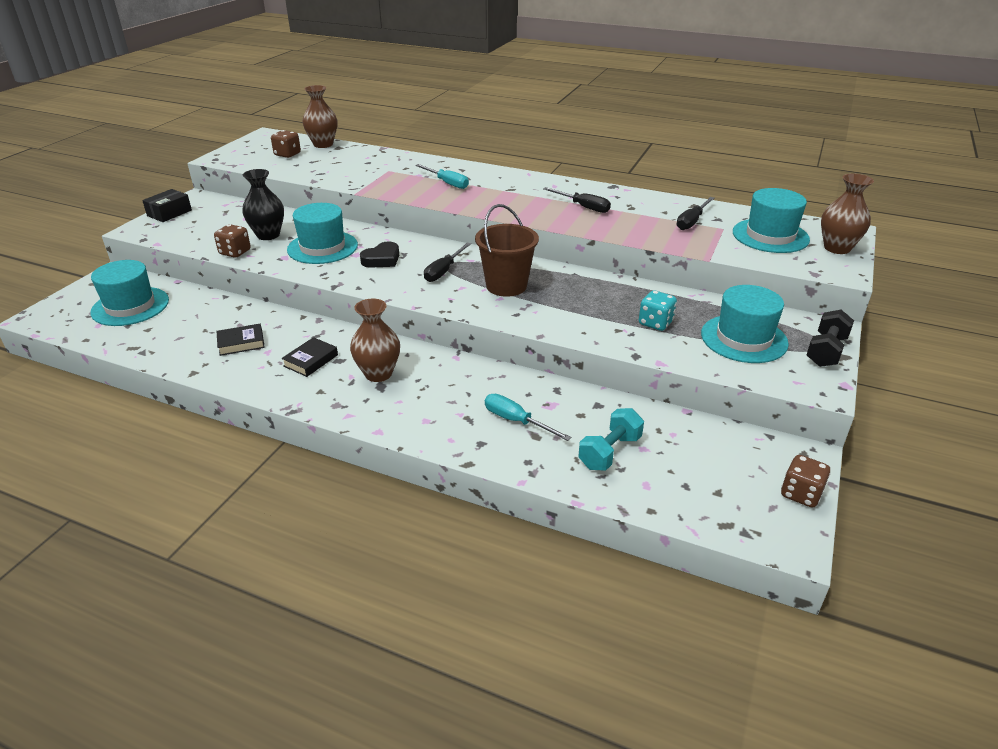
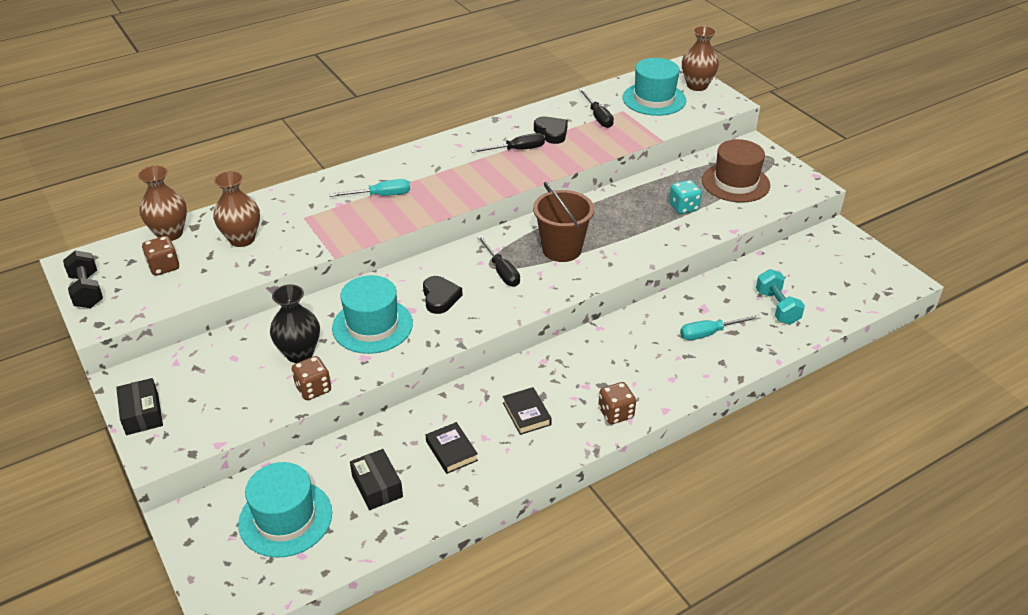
camera: 55 degrees left, 5 degrees up
(182, 327) = (377, 486): none -> black box
(241, 343) = (451, 451): black book -> black book turned 45 degrees counterclockwise
(378, 374) = (584, 380): brown vase -> brown vase (242, 239)
(632, 211) = (551, 133): none -> black heart
(744, 338) = (735, 183): turquoise hat -> brown hat
(800, 494) = (869, 254): brown dice -> brown dice (616, 413)
(826, 351) = (776, 161): black dumbbell -> black dumbbell (87, 291)

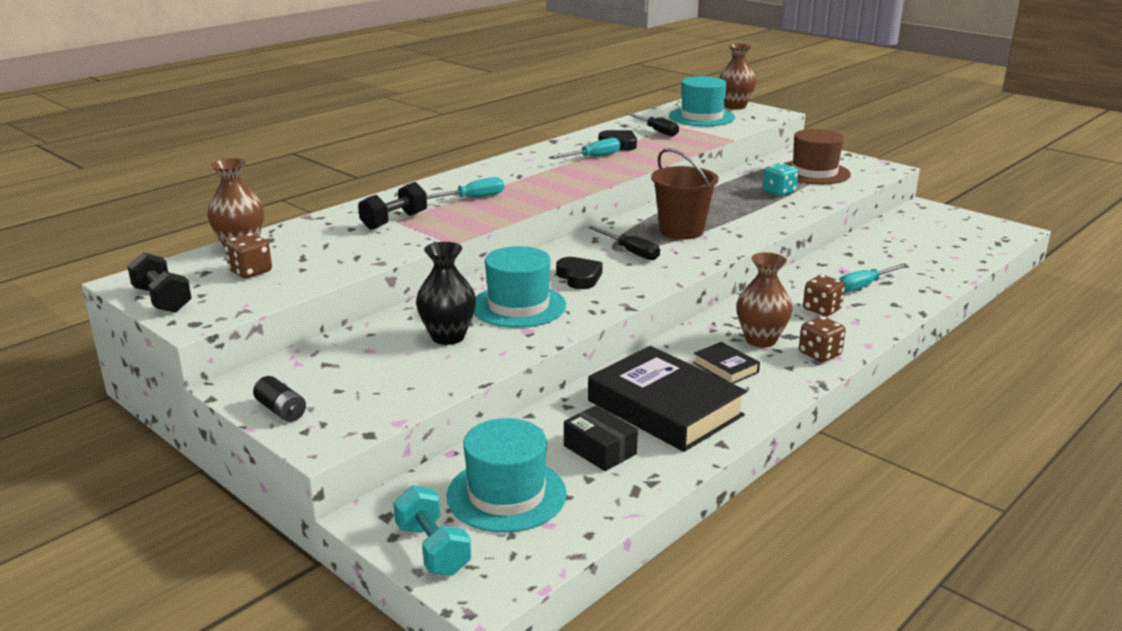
camera: 15 degrees left, 15 degrees down
(142, 414) = (281, 410): black box -> black battery
(242, 239) = (333, 242): brown vase -> brown vase (761, 340)
(302, 218) = (394, 221): none -> black dumbbell
(313, 389) = (485, 362): brown dice -> brown dice (822, 309)
(451, 451) = (665, 408): black book -> black book, size x2.22
(517, 150) = (593, 157): black screwdriver -> turquoise screwdriver
(777, 307) = (913, 261): turquoise dumbbell -> turquoise dumbbell (432, 549)

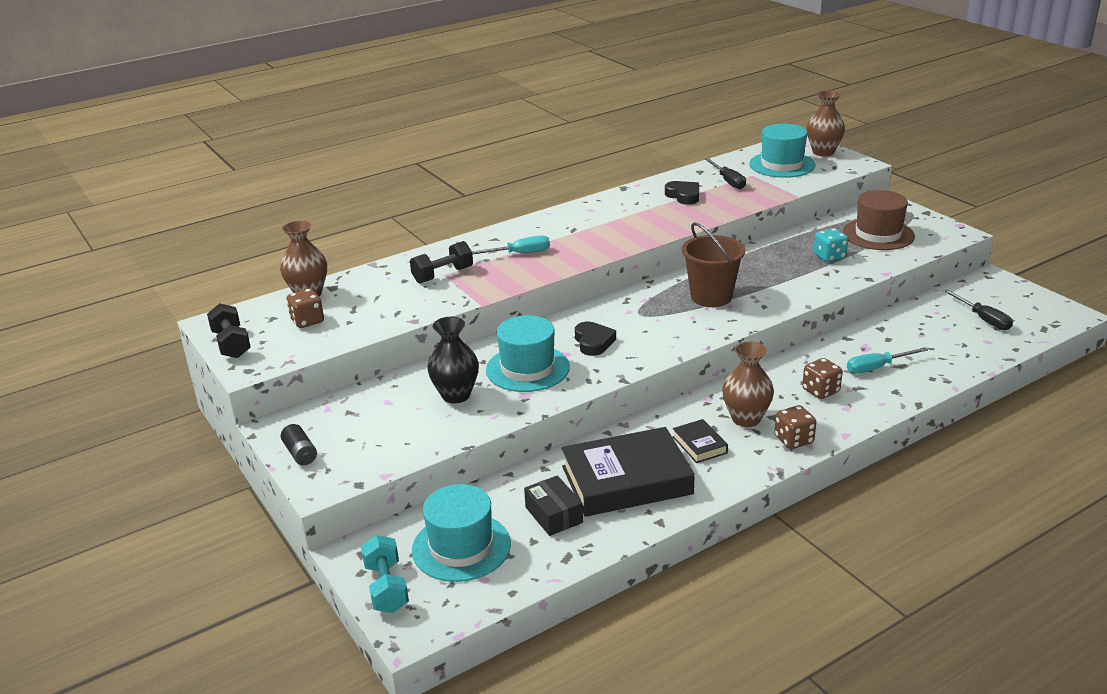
camera: 15 degrees right, 5 degrees up
(593, 157) = (651, 211): turquoise screwdriver -> none
(631, 252) = (652, 317): black screwdriver -> black screwdriver (983, 319)
(665, 408) = (626, 480): black book -> black book turned 75 degrees counterclockwise

